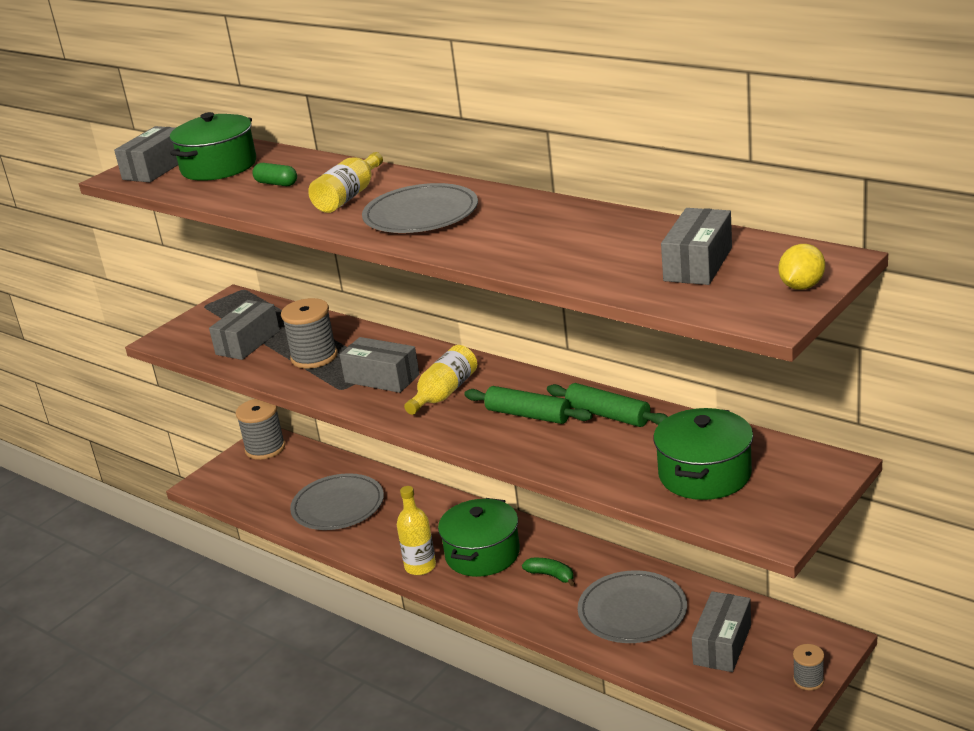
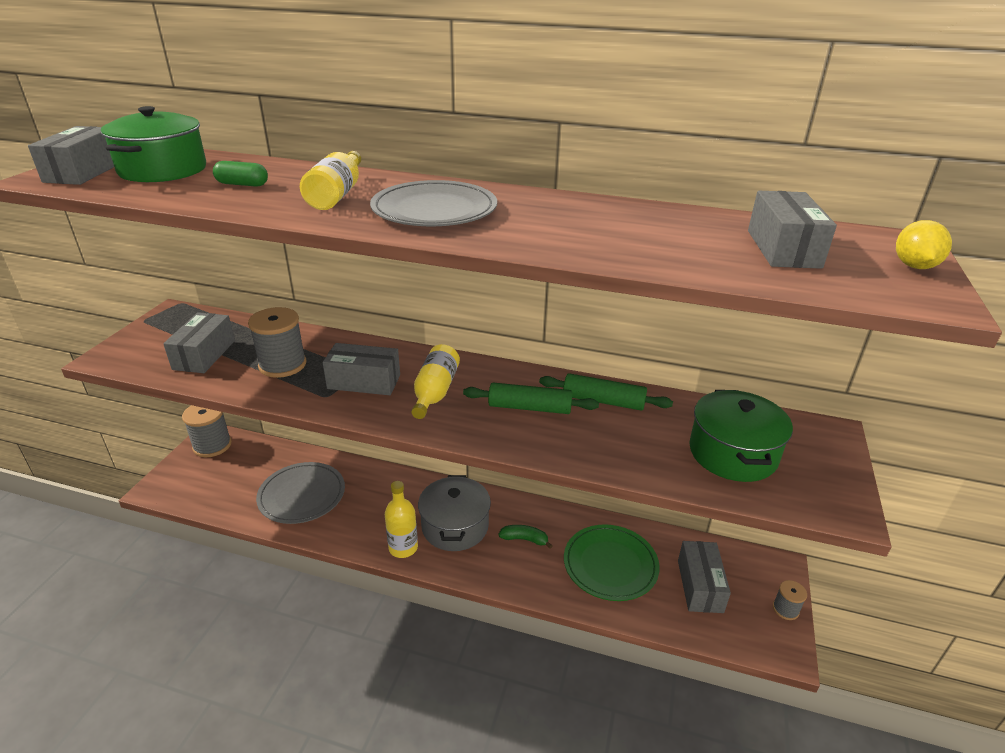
camera: 25 degrees left, 5 degrees up
(482, 554) = (455, 526): green pot -> grey pot
(632, 611) = (610, 565): grey plate -> green plate

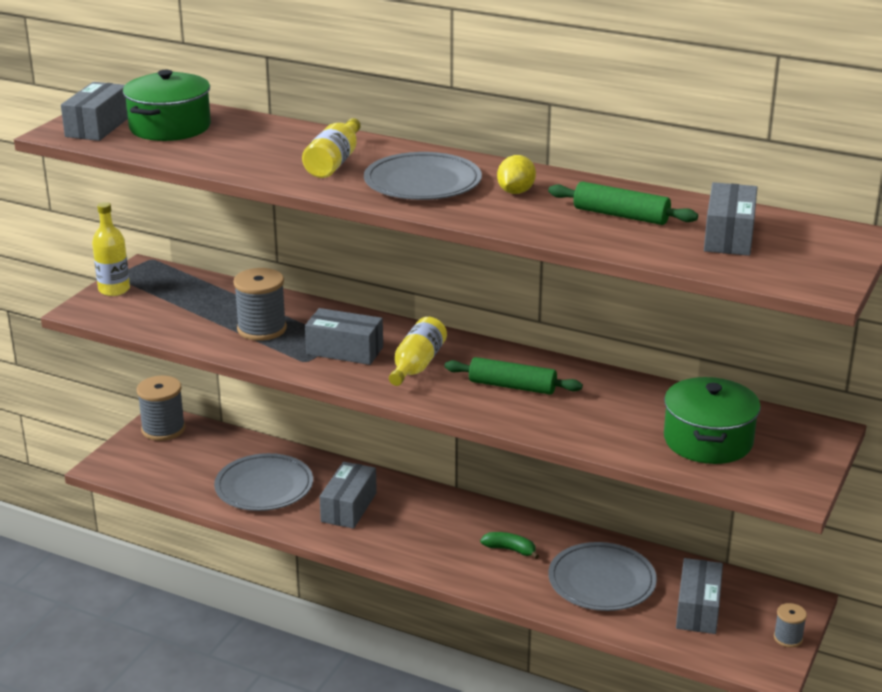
camera: 10 degrees right, 5 degrees down
(204, 355) = (181, 314): grey box -> grey box (348, 507)
(242, 184) = (246, 147): green capsule -> none
(403, 548) = (372, 545): yellow bottle -> yellow bottle (114, 290)
(455, 526) = (433, 530): grey pot -> none
(603, 401) = (592, 386): green rolling pin -> green rolling pin (621, 215)
(610, 565) = (601, 581): green plate -> grey plate
(914, 266) = (837, 258): yellow lemon -> yellow lemon (515, 192)

